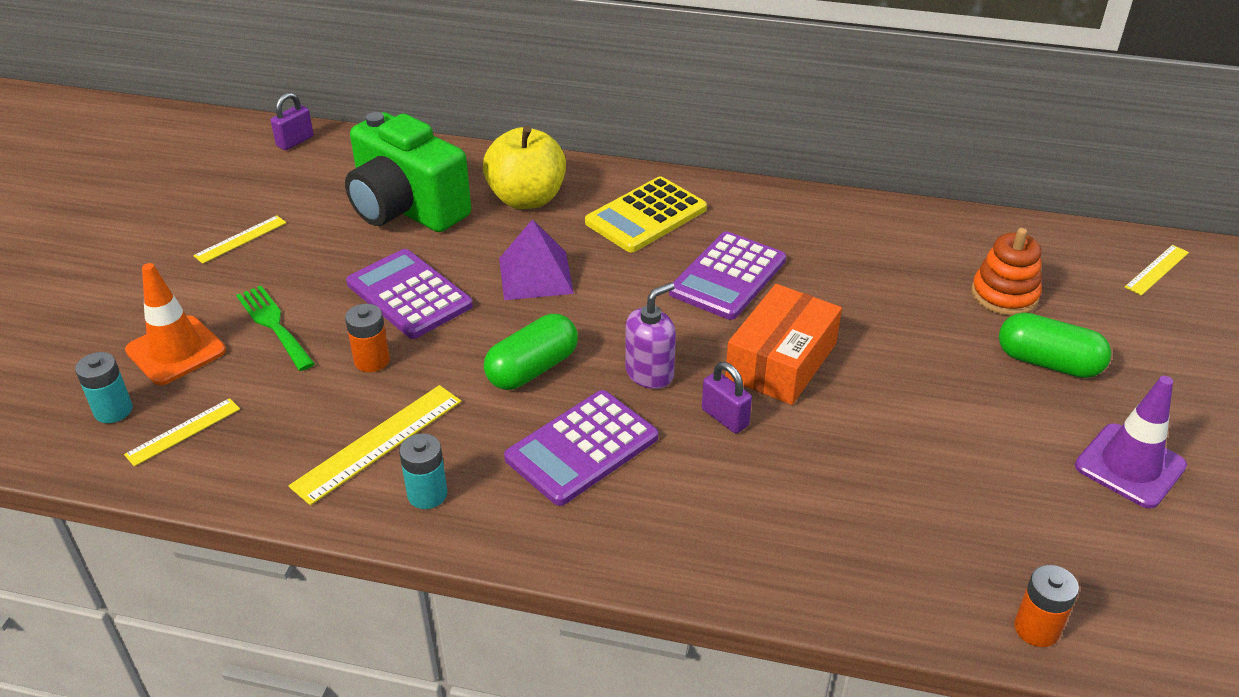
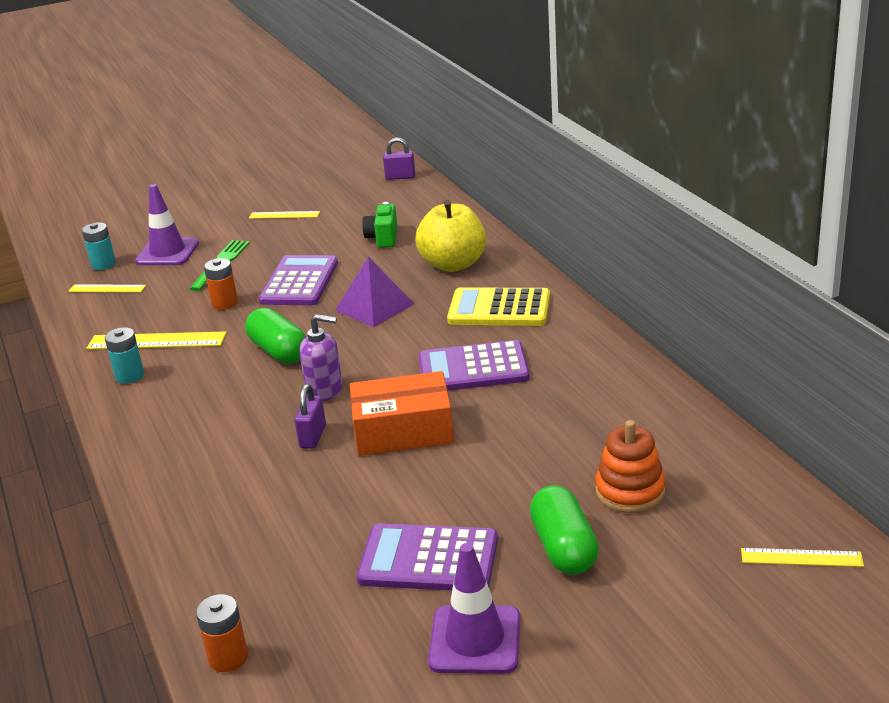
camera: 55 degrees right, 10 degrees down
(176, 351) = (167, 252): orange traffic cone -> purple traffic cone
(406, 209) = (383, 238): green camera -> green camera, size x0.46
(532, 369) = (279, 351): green capsule -> green capsule turned 45 degrees clockwise
(582, 448) = (223, 402): purple calculator -> purple calculator (428, 559)

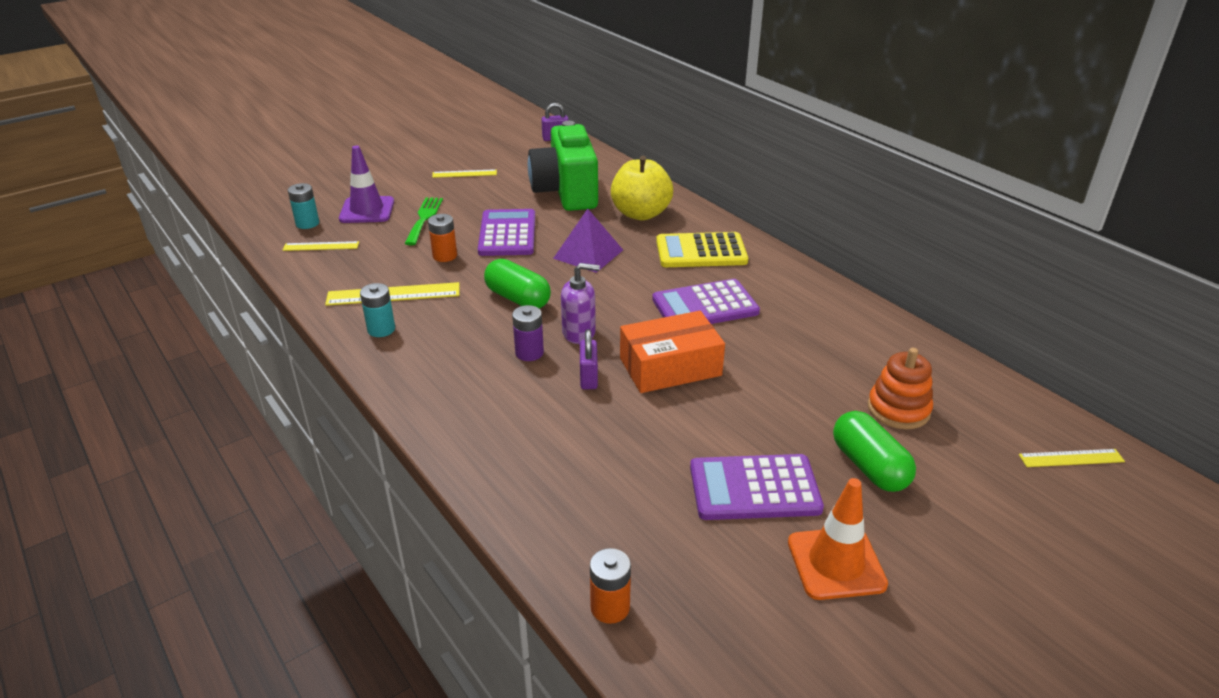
camera: 15 degrees left, 5 degrees up
(264, 408) = (529, 353): none -> purple battery
(383, 238) = (566, 192): green camera -> green camera, size x2.17
(475, 640) = (836, 563): purple traffic cone -> orange traffic cone

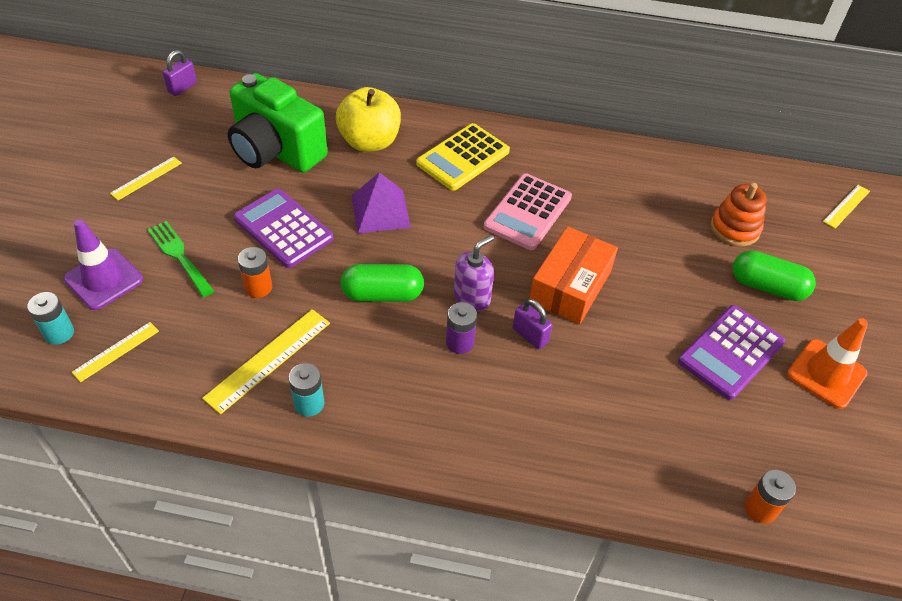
camera: 45 degrees left, 15 degrees up
(705, 306) = (528, 212): purple calculator -> pink calculator

